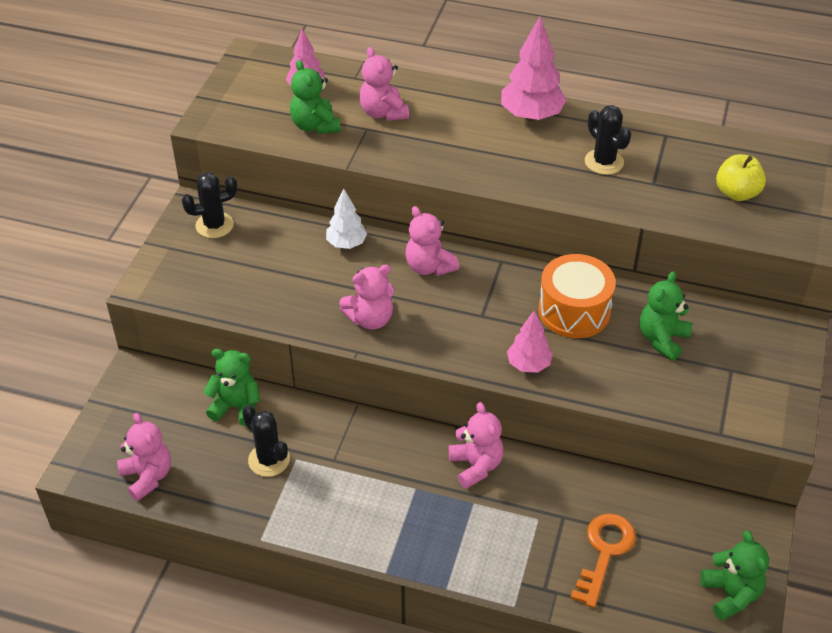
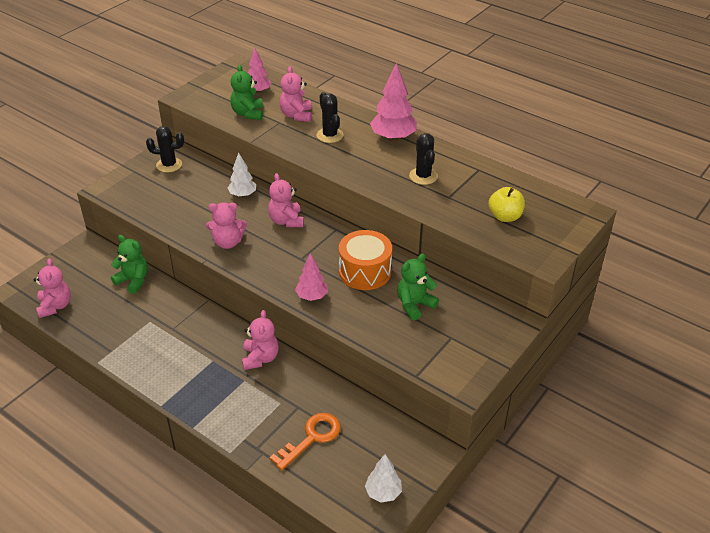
camera: 20 degrees right, 5 degrees down
(269, 460) = (132, 317): black cactus -> black cactus (330, 135)
(730, 594) = (383, 493): green teddy bear -> white tree

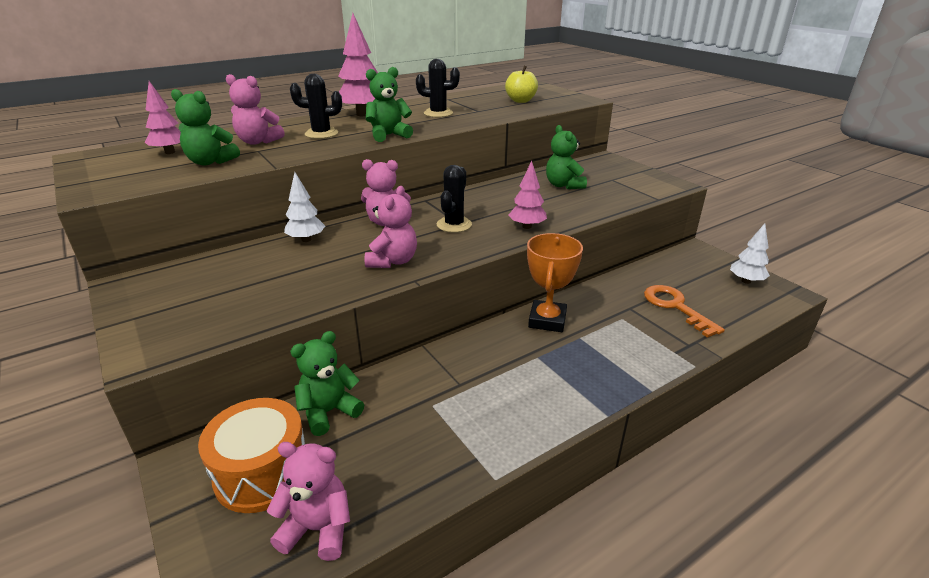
camera: 70 degrees left, 10 degrees down
(169, 165) = (165, 284): black cactus -> black cactus (454, 225)
(260, 358) = (547, 320): pink teddy bear -> orange trophy
(344, 167) = (388, 135): none -> green teddy bear
(365, 271) = (503, 197): orange drum -> orange drum (262, 472)

